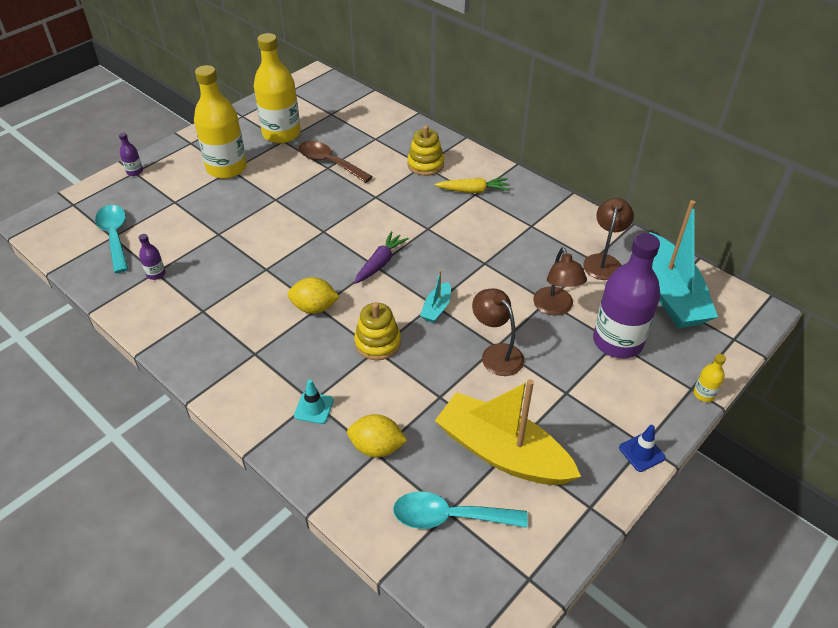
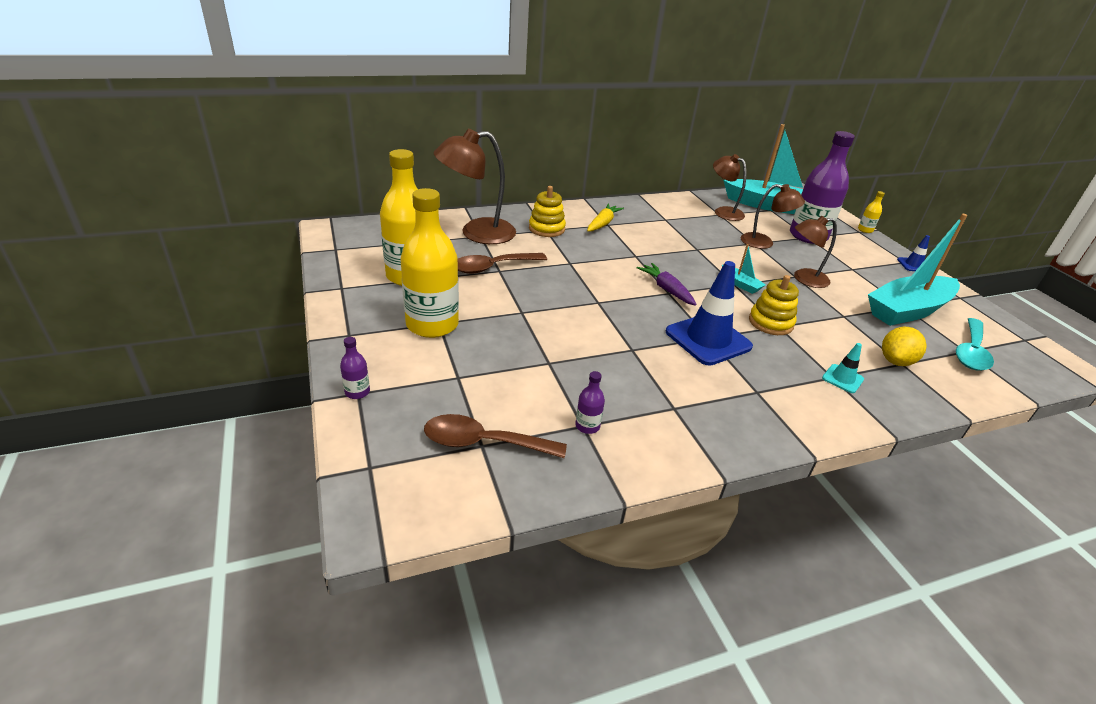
camera: 65 degrees left, 10 degrees down
(115, 236) = (484, 442): turquoise spoon -> brown spoon
(314, 308) = (708, 339): yellow lemon -> blue traffic cone
(378, 135) = (477, 233): none -> brown lamp
(502, 452) = (908, 310): yellow boat -> turquoise boat

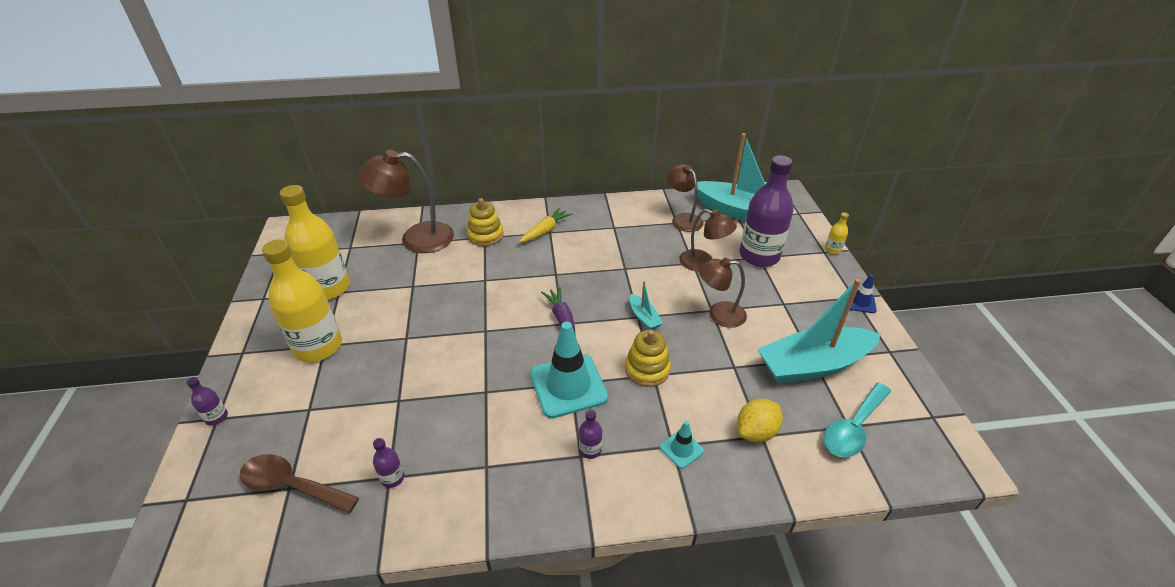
camera: 15 degrees right, 5 degrees up
(493, 267) = (408, 281): brown spoon -> none
(708, 339) = (568, 386): blue traffic cone -> turquoise traffic cone
(763, 386) = (590, 450): none -> purple bottle

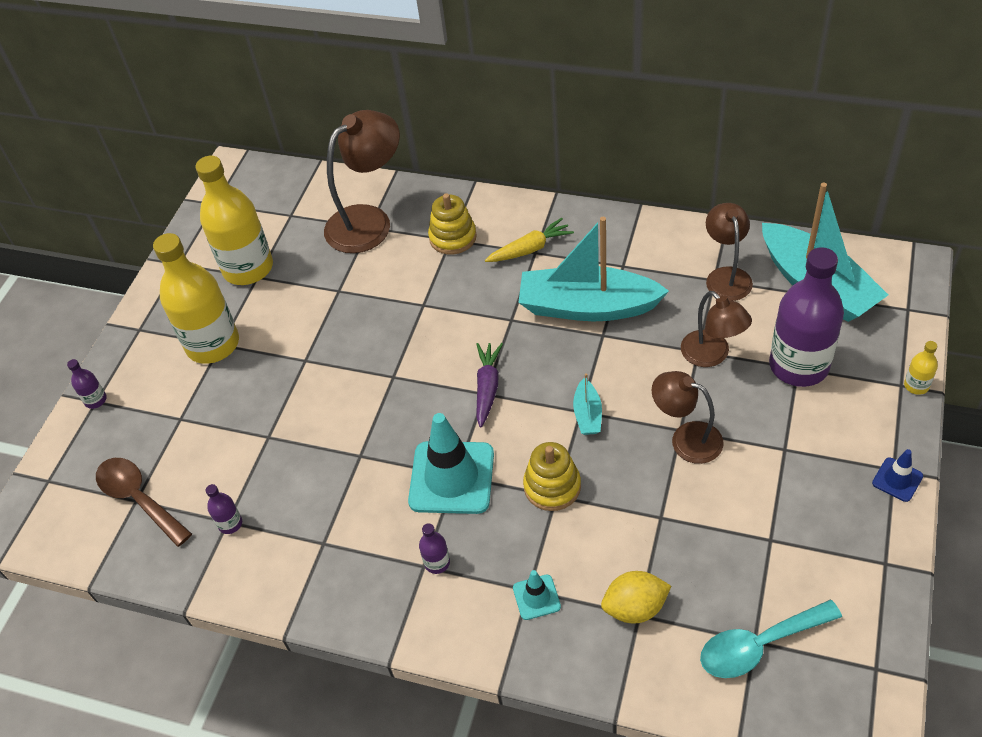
camera: 30 degrees right, 10 degrees up
(416, 238) = (369, 221): brown lamp -> brown lamp turned 120 degrees clockwise
(813, 365) = (765, 548): turquoise boat -> turquoise boat (587, 307)

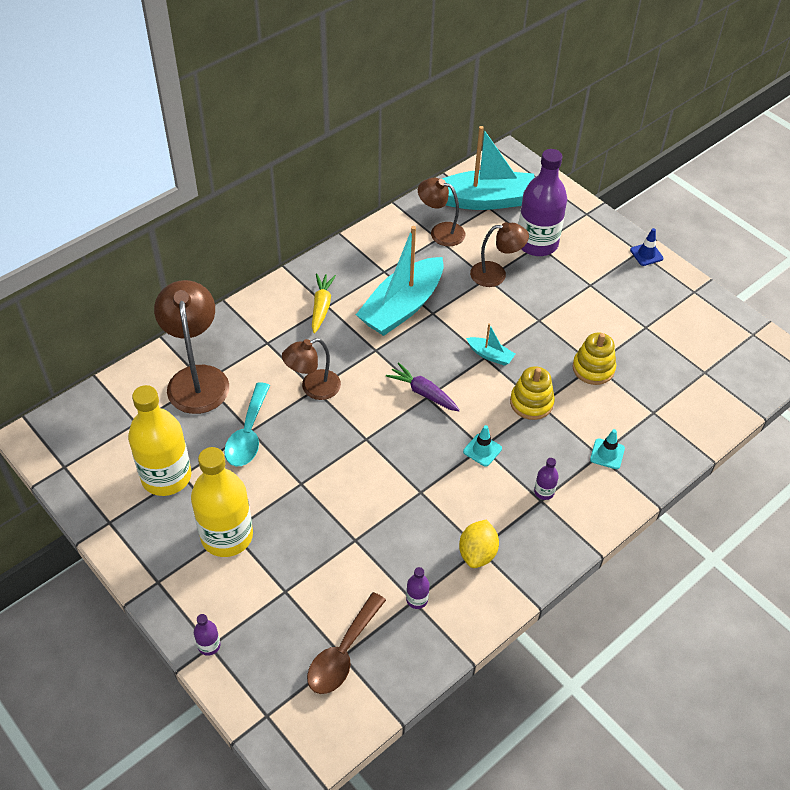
camera: 65 degrees left, 0 degrees up
(139, 499) = (343, 653): brown spoon -> brown spoon turned 45 degrees counterclockwise
(451, 477) = (482, 450): turquoise traffic cone -> turquoise traffic cone, size x0.47
(453, 237) = (266, 340): yellow stacking toy -> yellow stacking toy (593, 368)
(635, 608) = (647, 411): yellow lemon -> yellow lemon (477, 553)
(686, 438) = (547, 321): brown lamp -> brown lamp (313, 388)
(759, 645) = (708, 371): turquoise spoon -> turquoise spoon (248, 434)
(916, 385) = (592, 208): yellow bottle -> none

